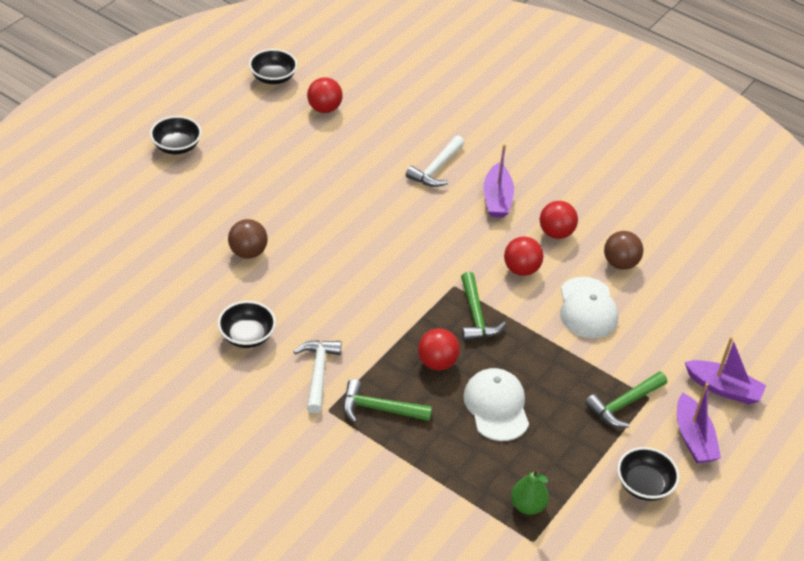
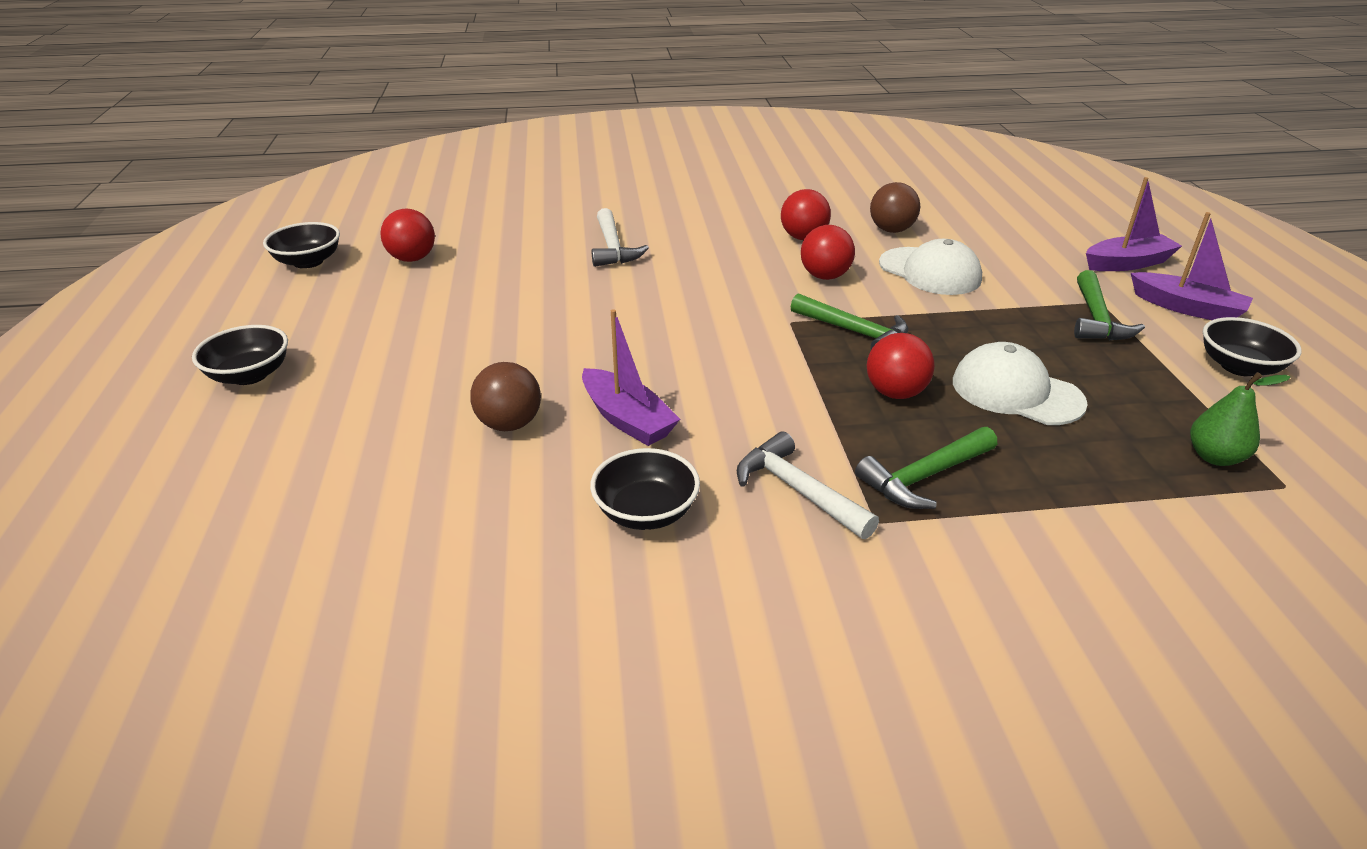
camera: 40 degrees left, 10 degrees down
(497, 199) = (709, 241): purple boat -> purple boat (627, 419)

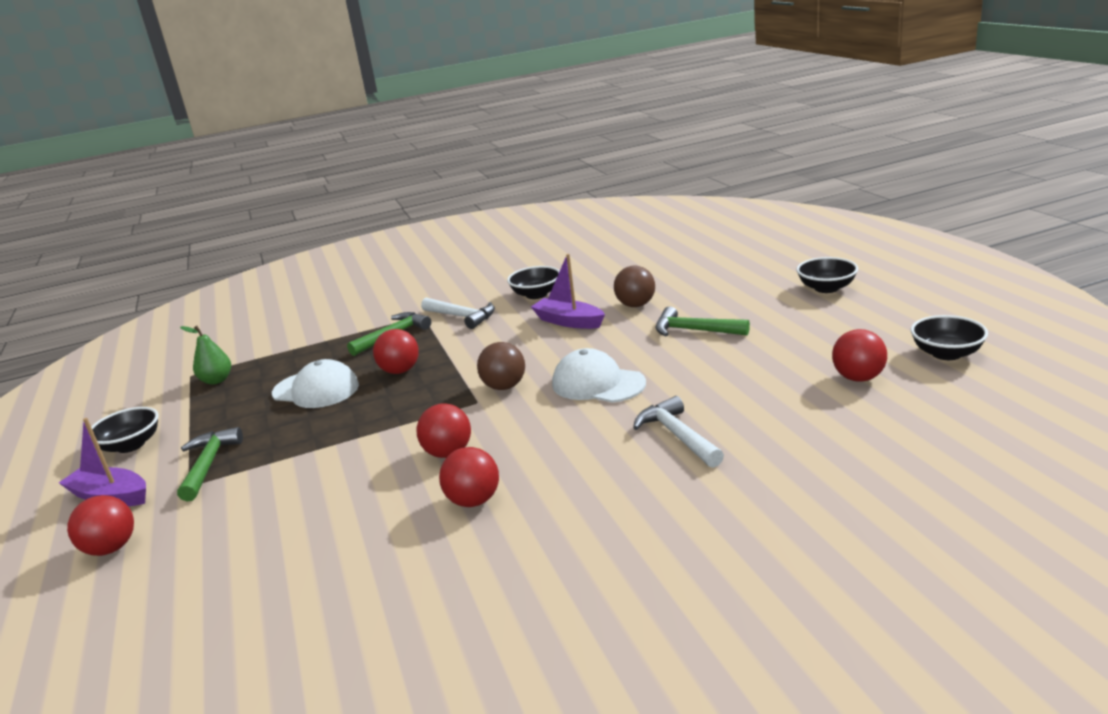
camera: 170 degrees right, 10 degrees down
(855, 332) = (424, 405): green hammer -> green hammer (694, 330)
(891, 230) = (365, 540): brown ball -> brown ball (504, 386)
(930, 271) = (339, 484): white cap -> white cap (598, 384)
(1127, 263) = (111, 548): purple boat -> red ball

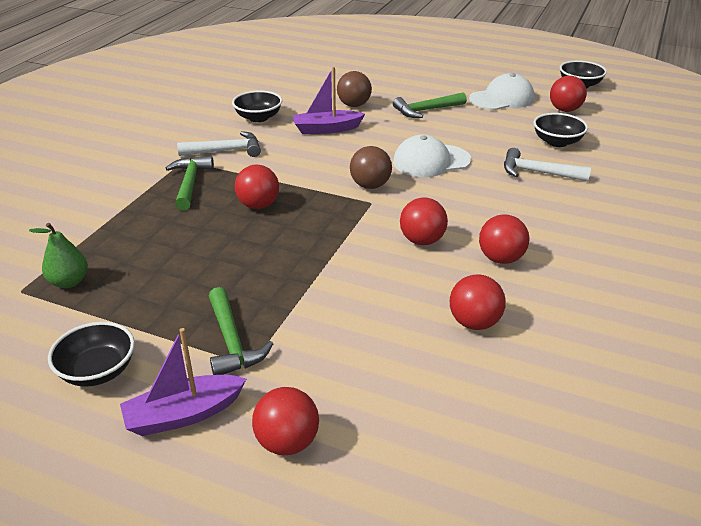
camera: 50 degrees left, 10 degrees up
(208, 464) = (232, 341): green hammer -> green hammer turned 150 degrees counterclockwise
(316, 390) = (207, 247): white cap -> white cap (502, 98)
(349, 541) = (474, 323): none -> red ball
(826, 288) = (455, 65): black bowl -> black bowl (557, 142)

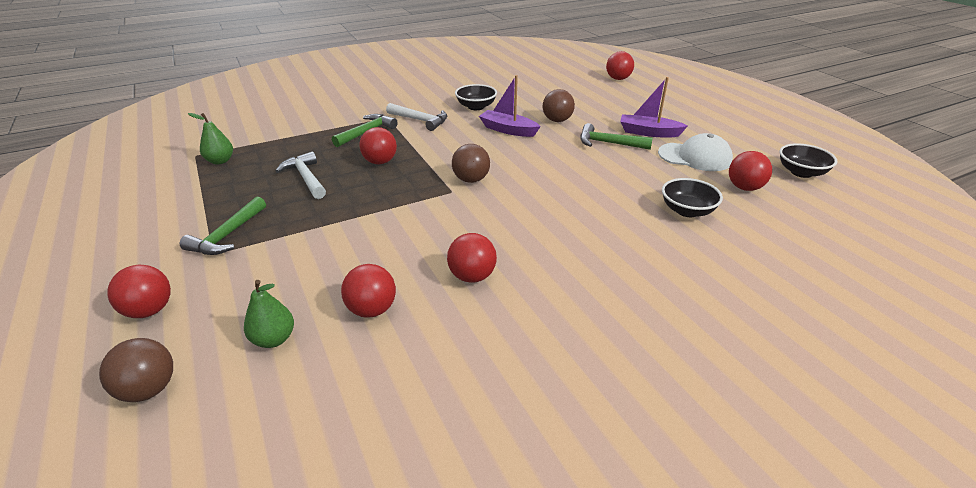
camera: 40 degrees right, 0 degrees up
(98, 371) = (151, 214): black bowl -> none
(184, 414) = (140, 261): purple boat -> purple boat (649, 132)
(415, 489) = (149, 389): none -> brown ball
(422, 241) = (439, 234): red ball -> red ball (618, 79)
(431, 161) = (546, 181): white cap -> none
(441, 389) = (273, 339): none -> green pear
(538, 172) = (623, 227): white hammer -> white hammer (306, 178)

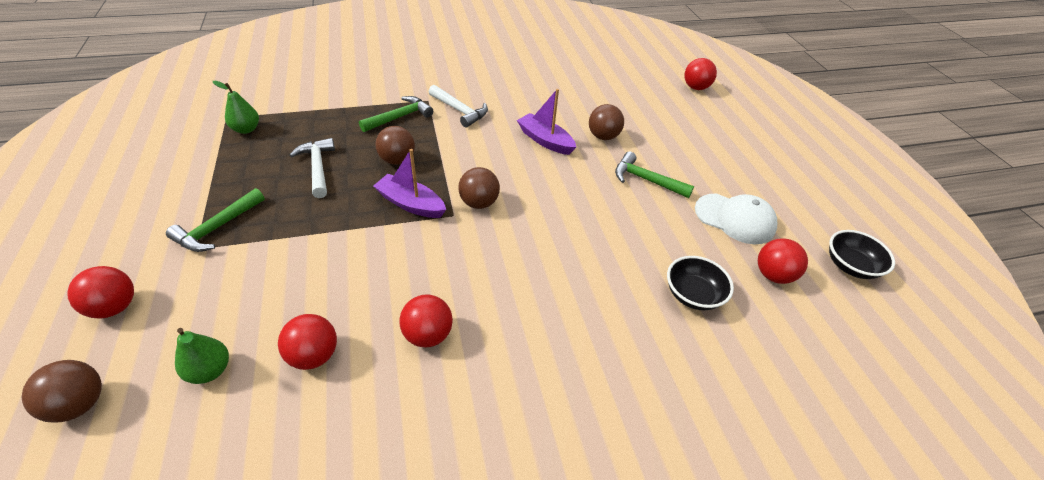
camera: 10 degrees right, 10 degrees up
(380, 162) = (397, 160): red ball -> brown ball
(476, 107) = (524, 101): black bowl -> none
(649, 132) = (697, 173): purple boat -> purple boat (411, 204)

